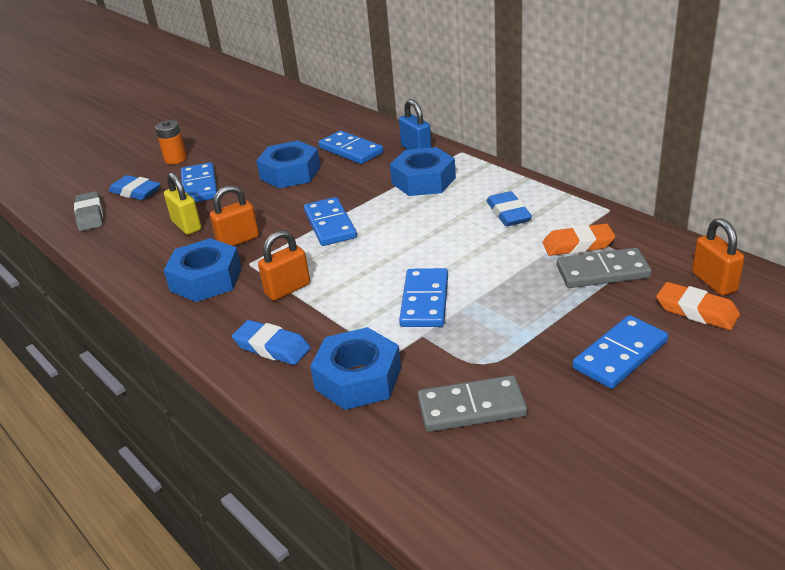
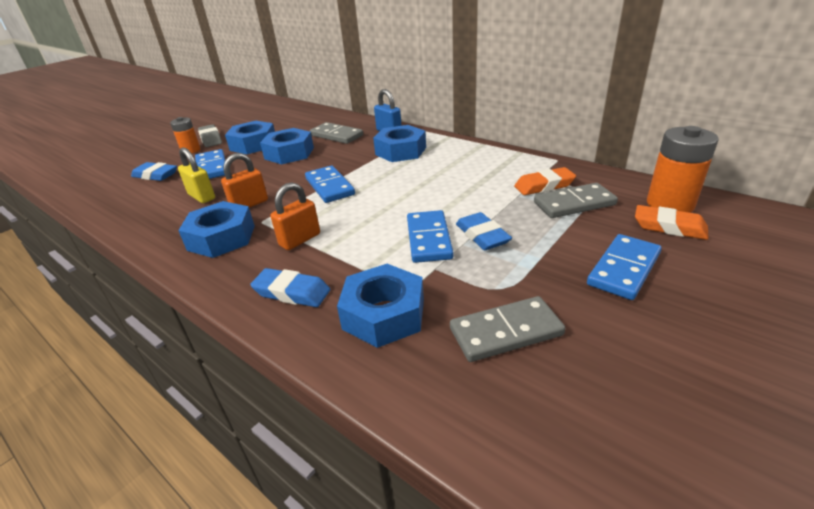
camera: 10 degrees left, 0 degrees up
(90, 215) = (112, 195): grey eraser -> grey eraser (211, 139)
(249, 156) = (253, 144): none -> blue nut
(350, 150) = (336, 135): blue domino -> grey domino
(508, 213) = (478, 168): blue eraser -> blue eraser (482, 236)
(714, 282) = (670, 204): orange padlock -> orange battery

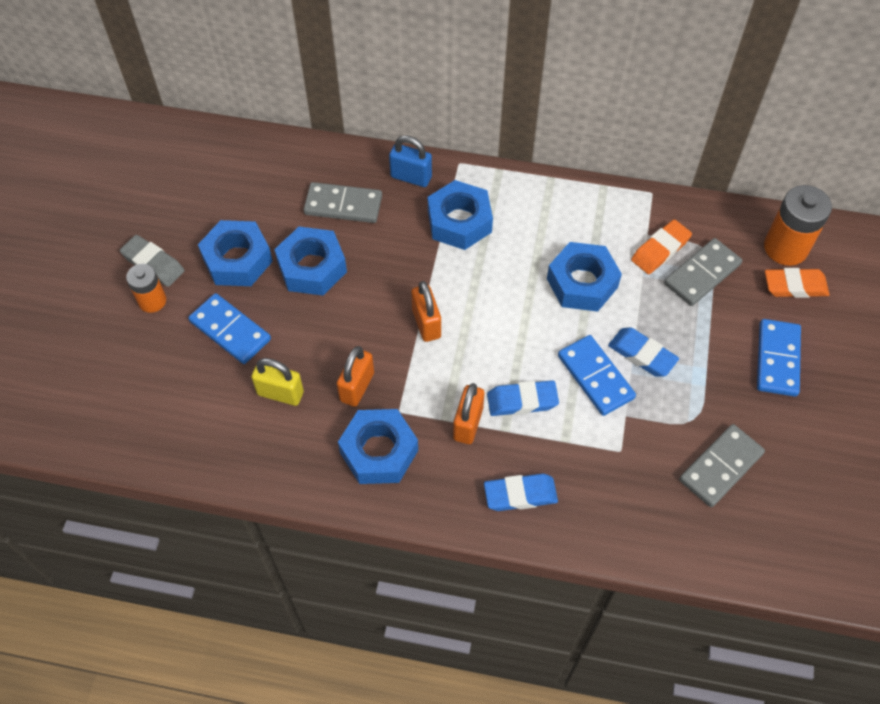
camera: 30 degrees left, 25 degrees up
(155, 175) = (164, 372): blue eraser -> blue eraser (522, 401)
(329, 187) = (426, 323): blue domino -> orange padlock
(383, 314) = (618, 487): blue nut -> blue nut (582, 283)

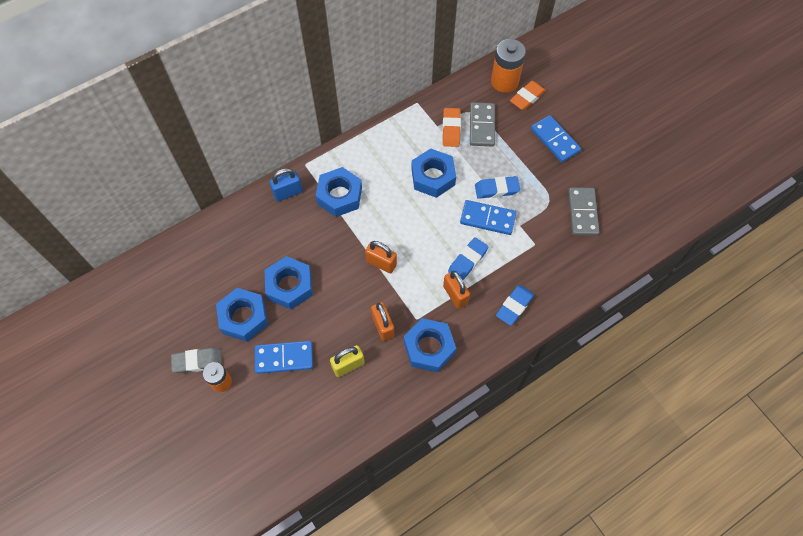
camera: 45 degrees left, 5 degrees up
(343, 205) = (268, 238): grey domino -> none

